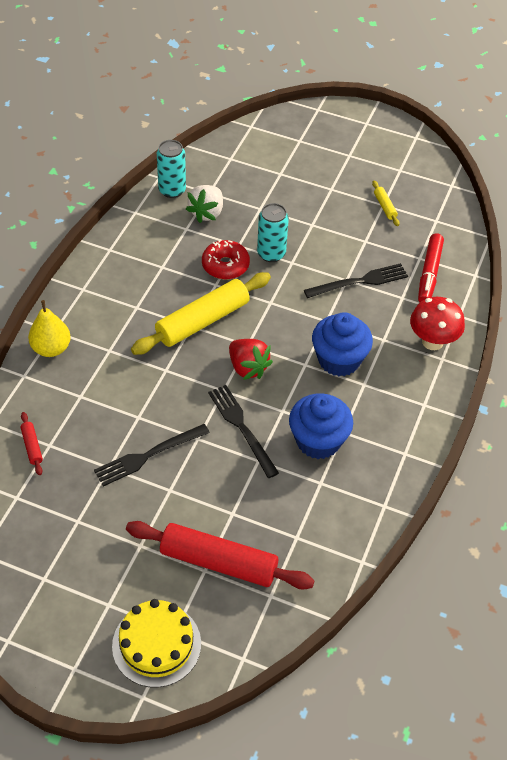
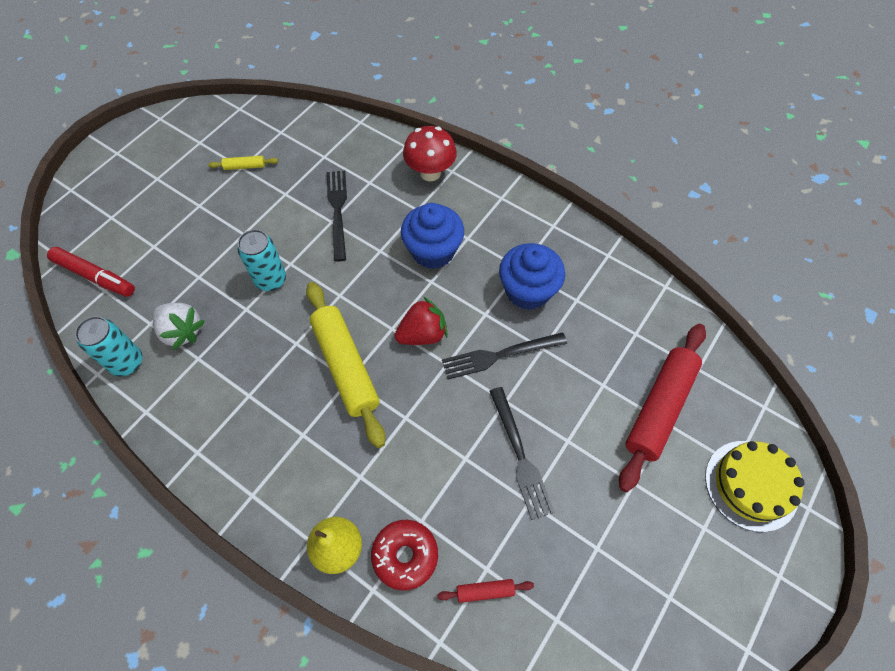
camera: 75 degrees left, 10 degrees up
(225, 265) = (271, 328): red donut -> red donut (405, 556)
(429, 274) = (347, 154): red marker -> red marker (95, 276)

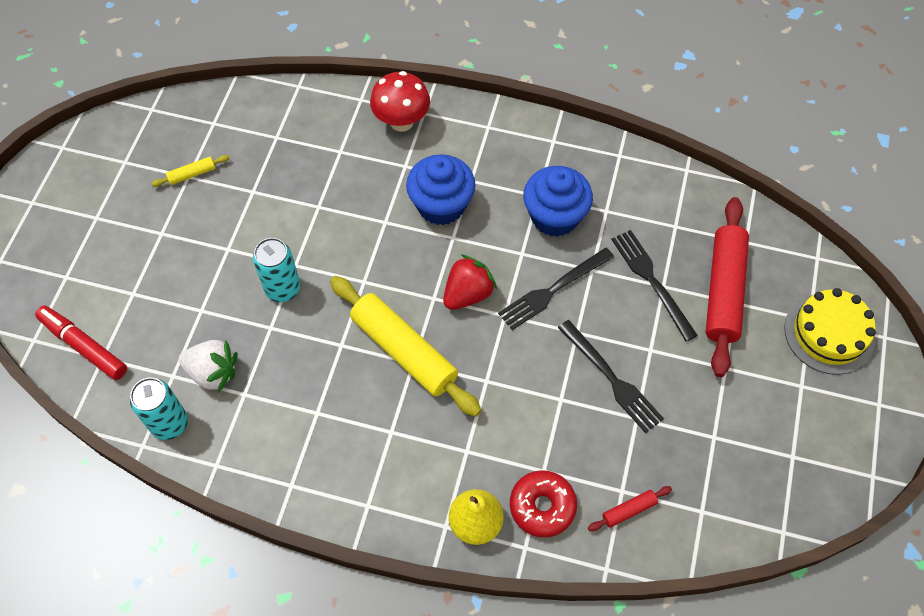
camera: 20 degrees left, 0 degrees up
(95, 276) = (83, 346): red marker -> red marker turned 150 degrees counterclockwise
(338, 211) = (320, 192): black fork -> black fork (651, 281)

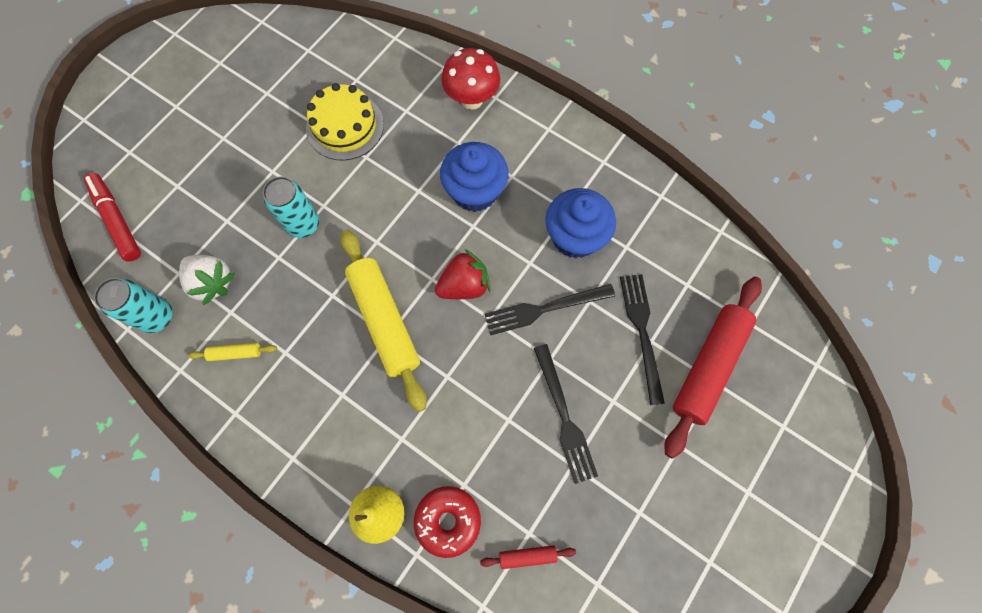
camera: 20 degrees right, 10 degrees up
(192, 174) = (270, 92): yellow rolling pin -> yellow rolling pin (235, 353)
(829, 333) = (798, 448): yellow cake -> yellow cake (345, 126)

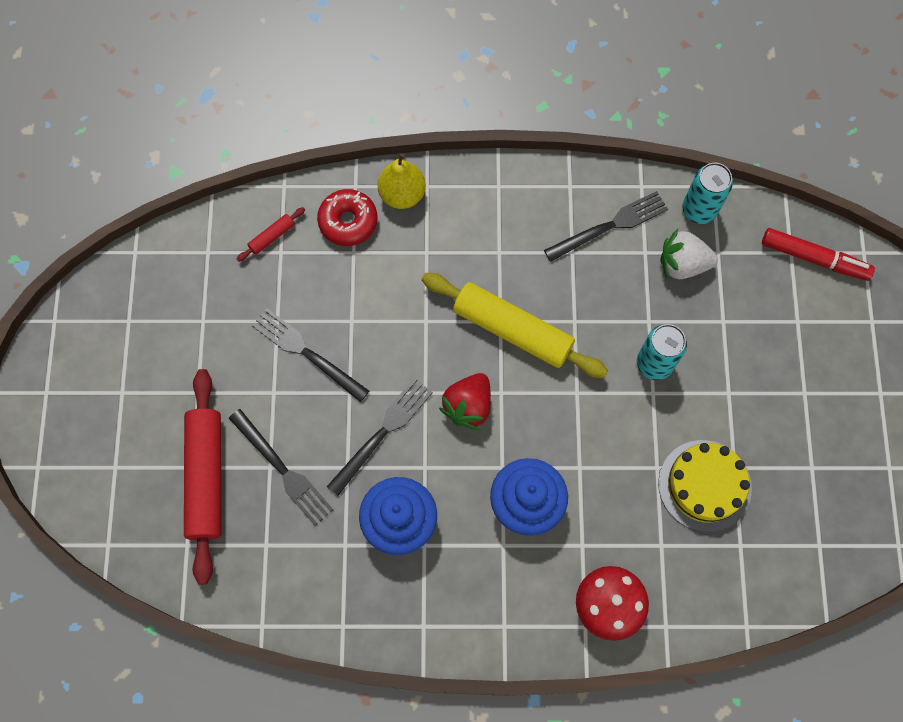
camera: 145 degrees right, 0 degrees up
(235, 353) = (610, 226): yellow rolling pin -> black fork

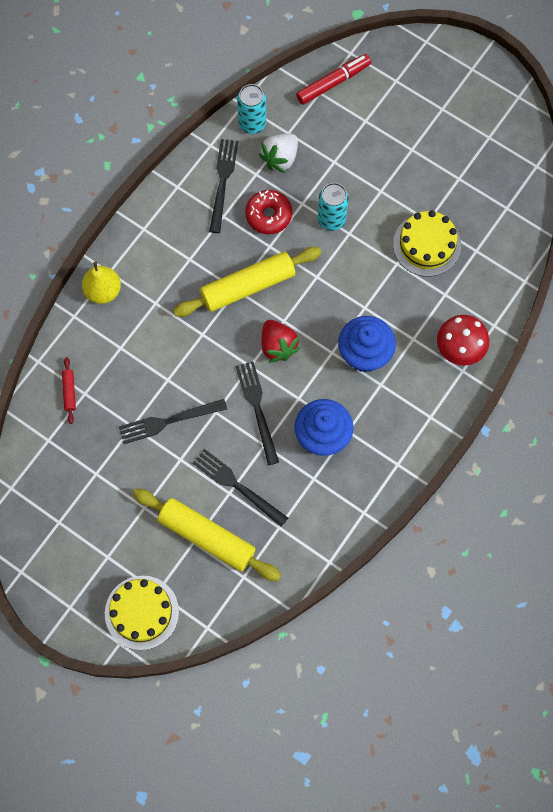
camera: 55 degrees left, 0 degrees up
(83, 467) = (141, 612): none -> yellow cake
(206, 477) = (207, 537): red rolling pin -> yellow rolling pin
(283, 470) = (237, 486): black fork -> black fork turned 135 degrees counterclockwise
(348, 221) = (96, 337): red donut -> red donut (268, 215)

